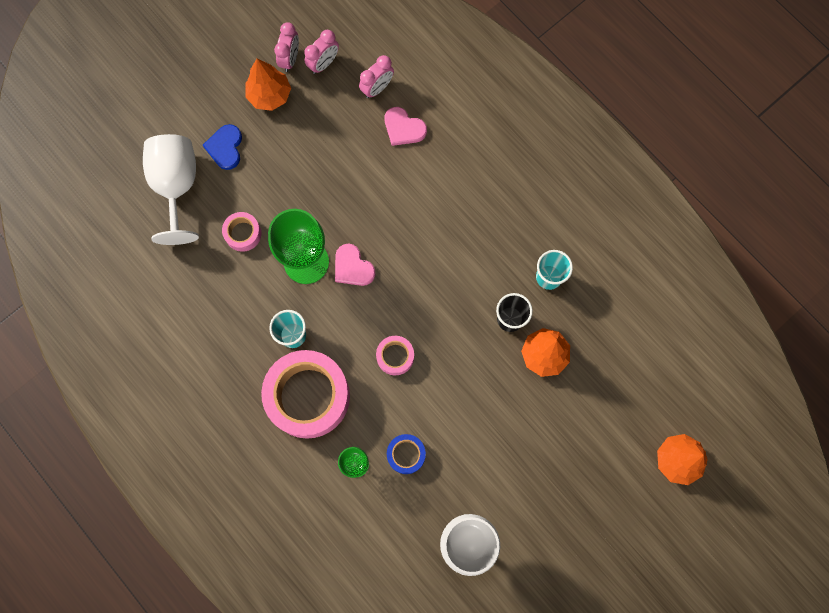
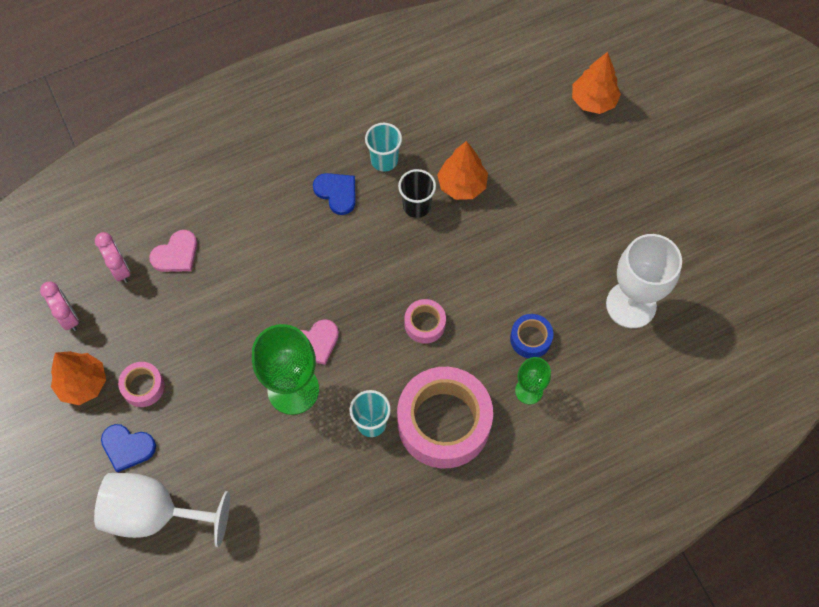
camera: 75 degrees left, 10 degrees down
(243, 234) = (238, 450): pink tape -> pink tape (143, 387)
(290, 59) = (48, 351): pink clock -> none
(502, 244) = (337, 193): none -> blue heart

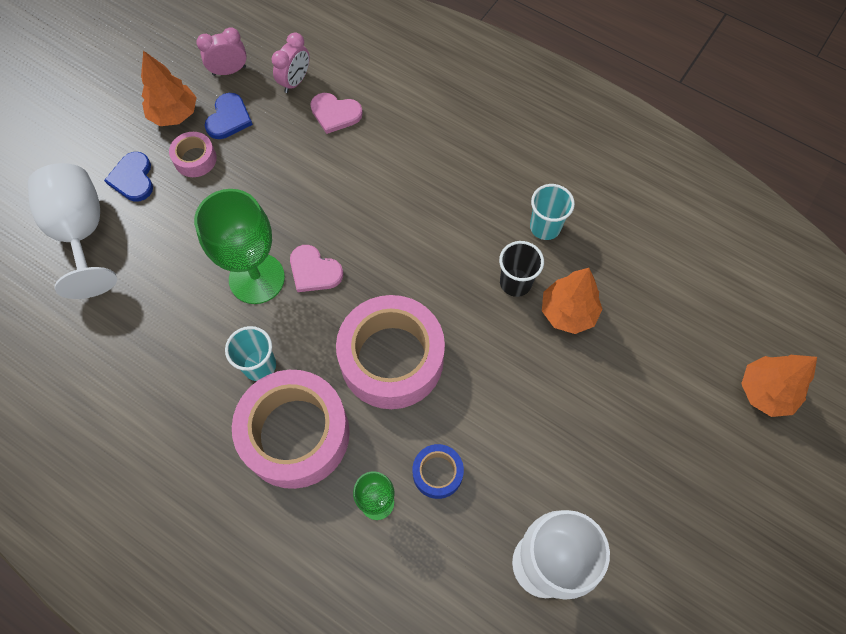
camera: 60 degrees right, 0 degrees up
(68, 317) = (229, 71): pink clock -> pink clock turned 135 degrees counterclockwise
(337, 193) = (481, 205): blue heart -> blue heart (228, 118)
(425, 324) = (392, 359): pink tape -> pink tape, size x2.19

